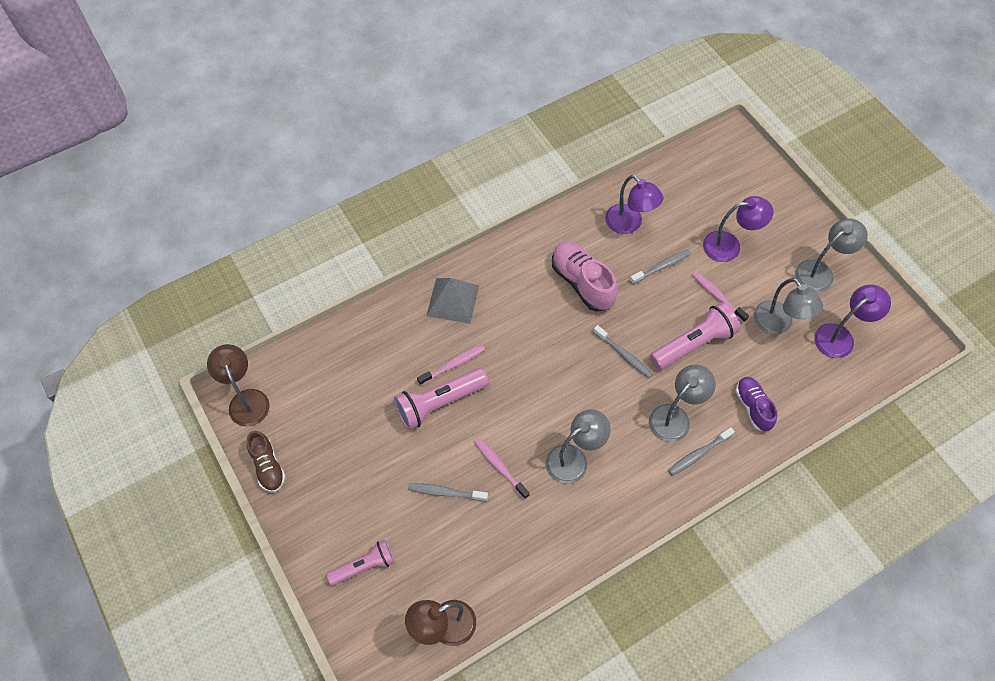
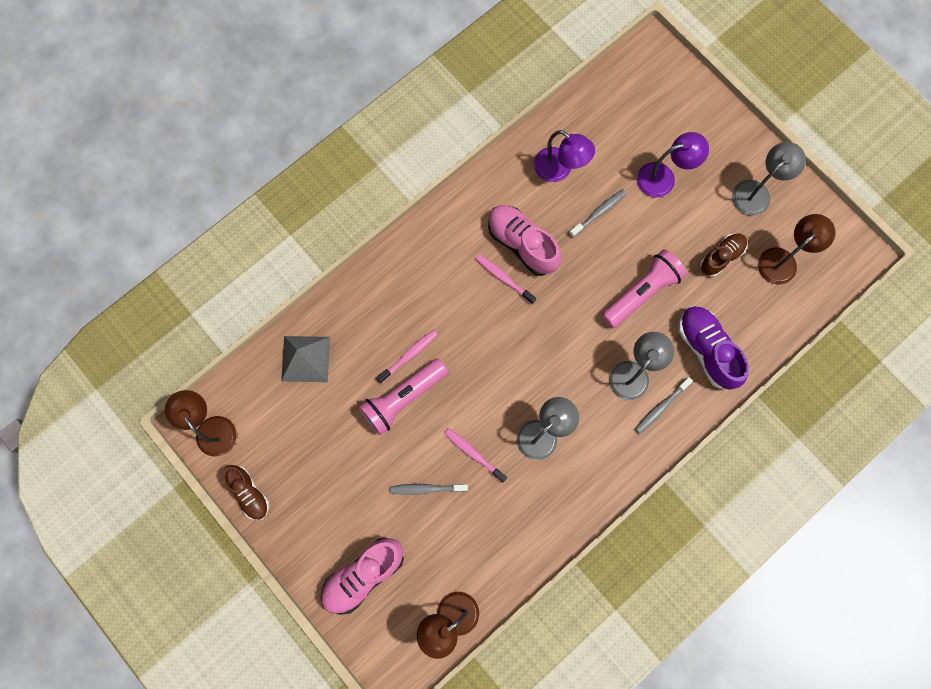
camera: 10 degrees left, 15 degrees up
(364, 566) = (363, 575): pink flashlight -> pink shoe
(452, 300) = (395, 286): grey pyramid -> grey pyramid (305, 359)
(624, 355) = (575, 316): grey toothbrush -> none
(717, 296) = (658, 236): pink toothbrush -> pink toothbrush (504, 278)
(753, 407) = (707, 350): purple shoe -> purple shoe, size x1.55
(778, 324) = (721, 257): grey lamp -> brown shoe
(840, 336) = (783, 260): purple lamp -> brown lamp

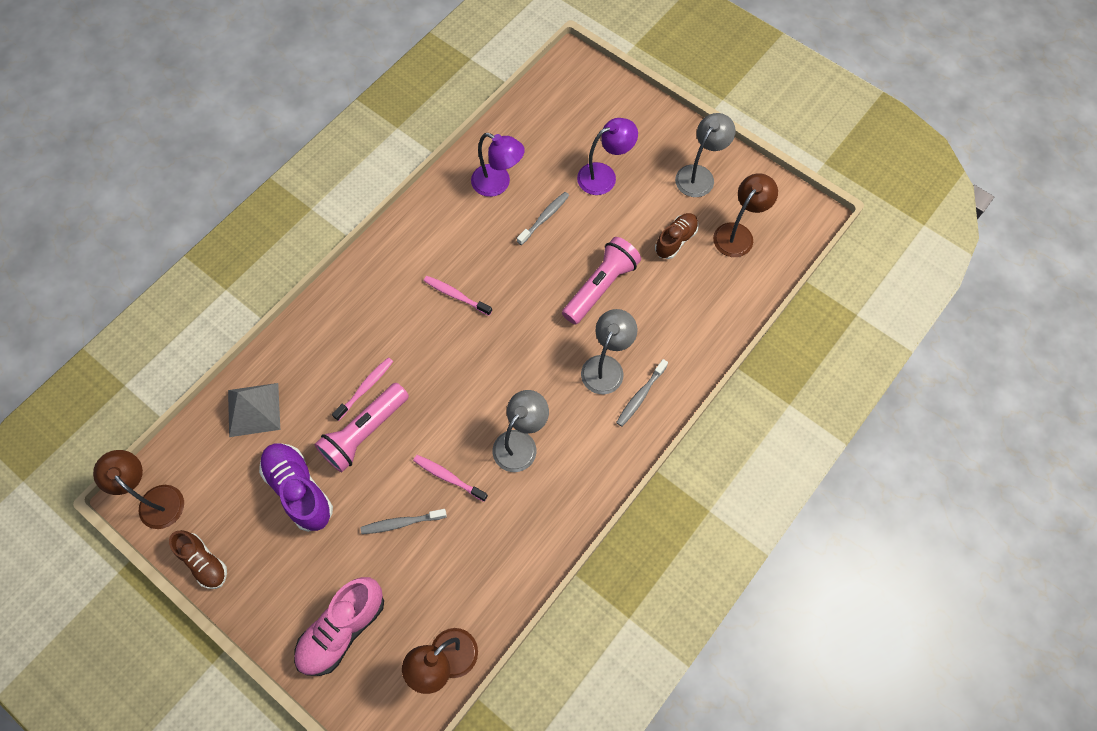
camera: 10 degrees left, 10 degrees down
(522, 244) = (470, 259): pink shoe -> none
(707, 350) = (677, 331): purple shoe -> purple shoe (299, 490)

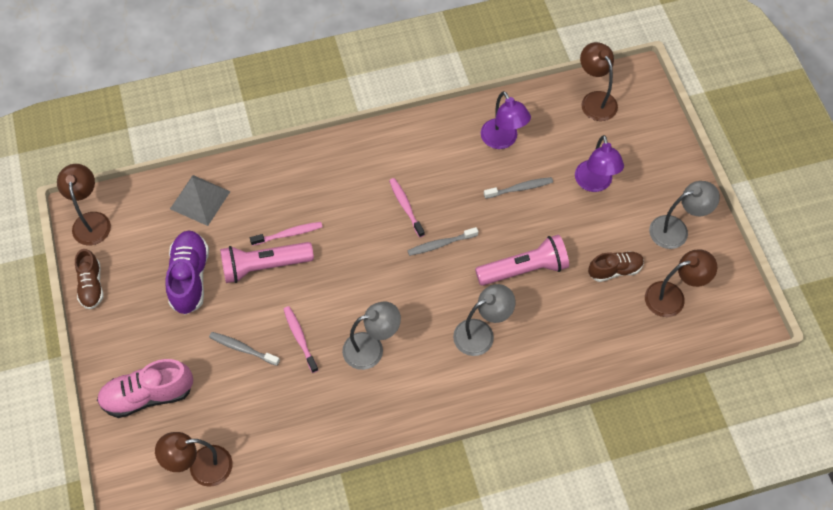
camera: 35 degrees right, 5 degrees down
(551, 102) = (595, 100): none -> brown lamp
(604, 175) = (594, 183): purple lamp -> purple lamp turned 75 degrees clockwise
(640, 396) = (491, 373): grey toothbrush -> grey toothbrush (441, 244)

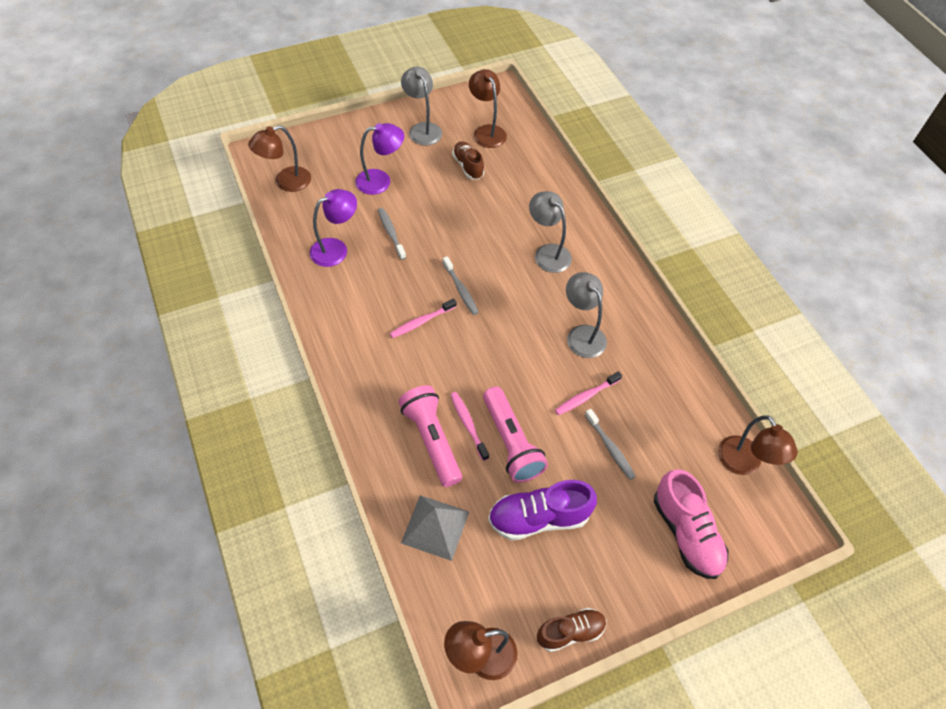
camera: 100 degrees left, 5 degrees down
(243, 348) = (610, 447): grey toothbrush -> grey toothbrush turned 45 degrees counterclockwise
(524, 269) = (477, 226): pink flashlight -> pink flashlight (432, 440)

